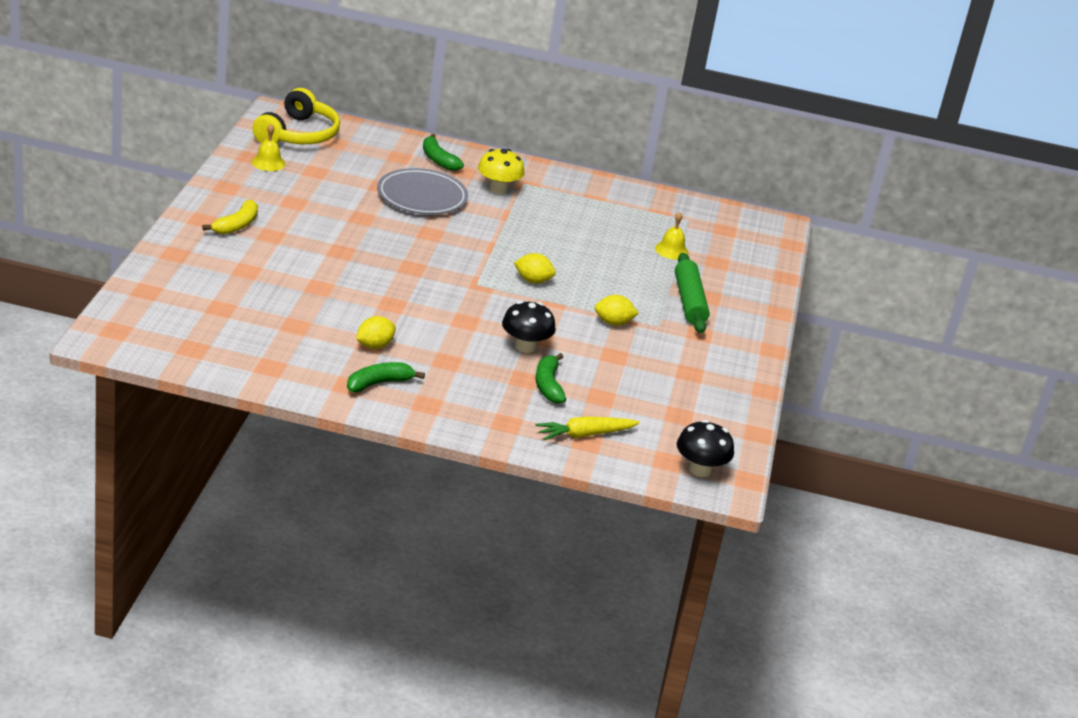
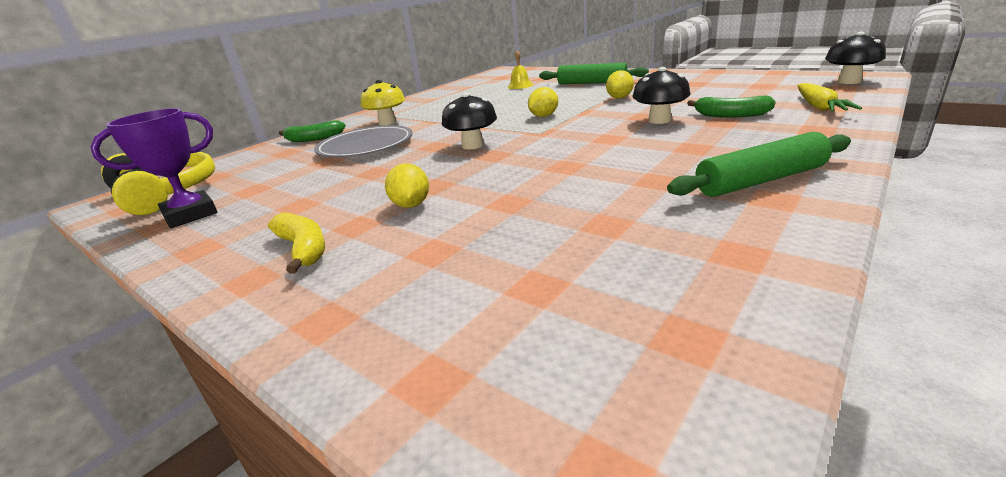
camera: 55 degrees left, 5 degrees down
(268, 163) = (190, 215): yellow bell -> purple trophy
(374, 346) = (663, 178): yellow lemon -> yellow lemon (411, 205)
(378, 383) = (760, 180): green banana -> green rolling pin
(434, 253) = (472, 145): none -> black mushroom

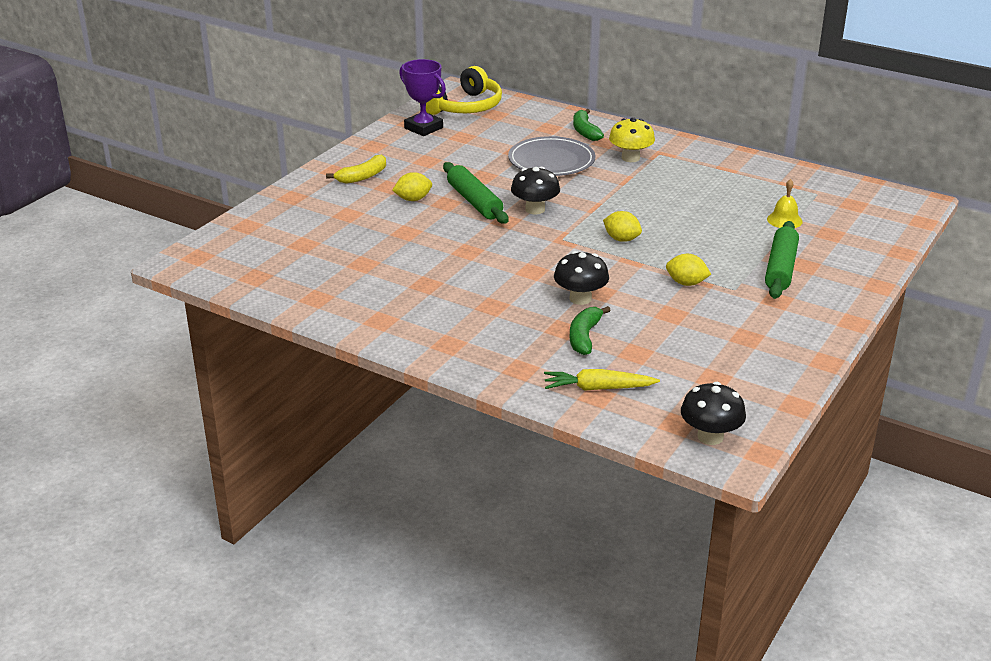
camera: 80 degrees right, 5 degrees up
(760, 180) = (411, 321): green rolling pin -> green rolling pin (474, 201)

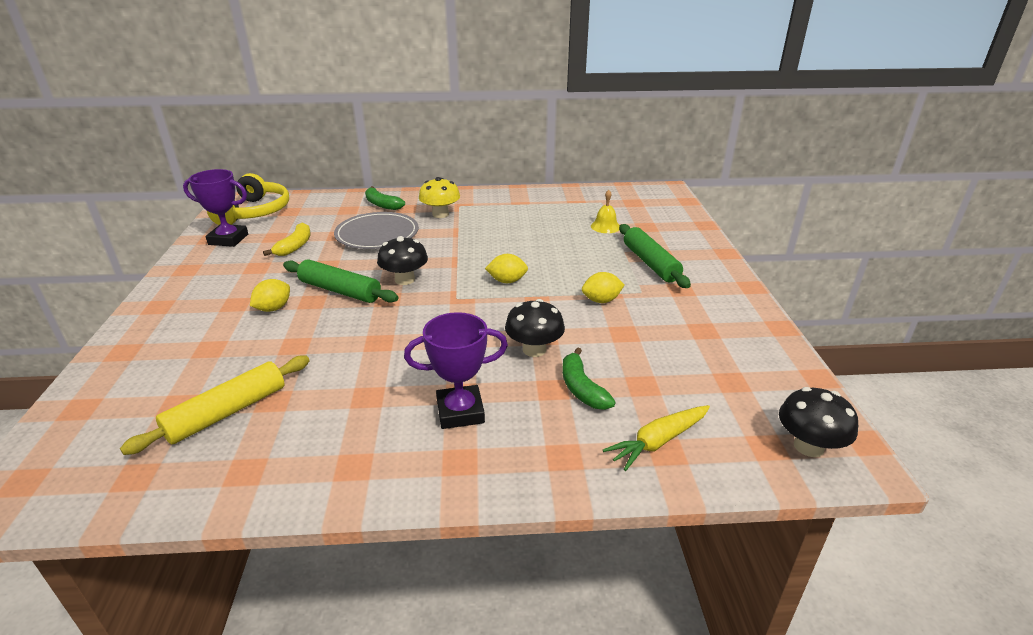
camera: 35 degrees left, 0 degrees up
(330, 260) = (227, 412): none -> yellow rolling pin
(362, 176) = (197, 303): yellow banana -> yellow banana (295, 246)
(479, 317) = (460, 412): none -> purple trophy

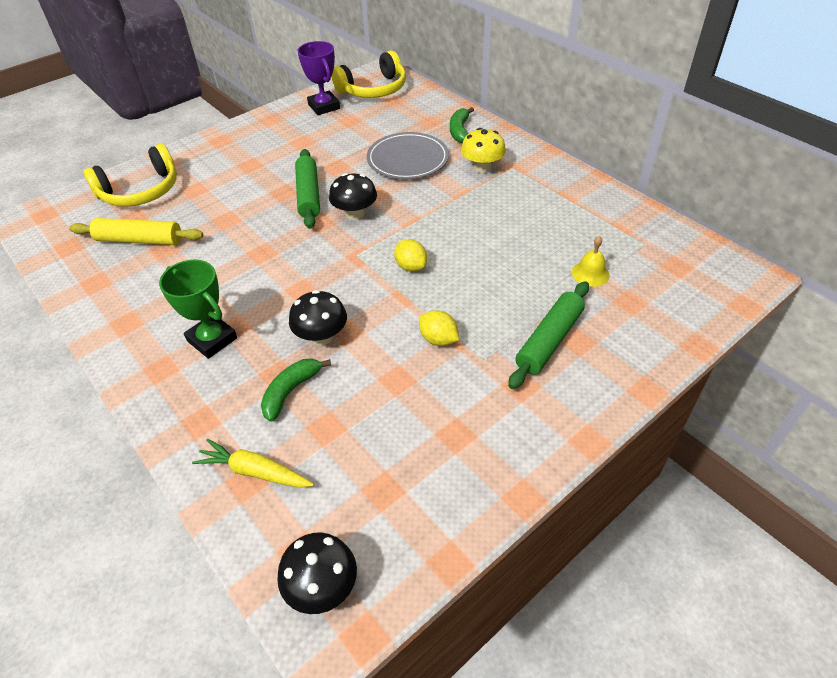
camera: 55 degrees right, 15 degrees up
(139, 384) = (141, 191): none -> yellow headphones
(273, 308) = (259, 183): yellow lemon -> none
(295, 246) = (346, 137): yellow banana -> none
(460, 412) = (212, 339): purple trophy -> green trophy

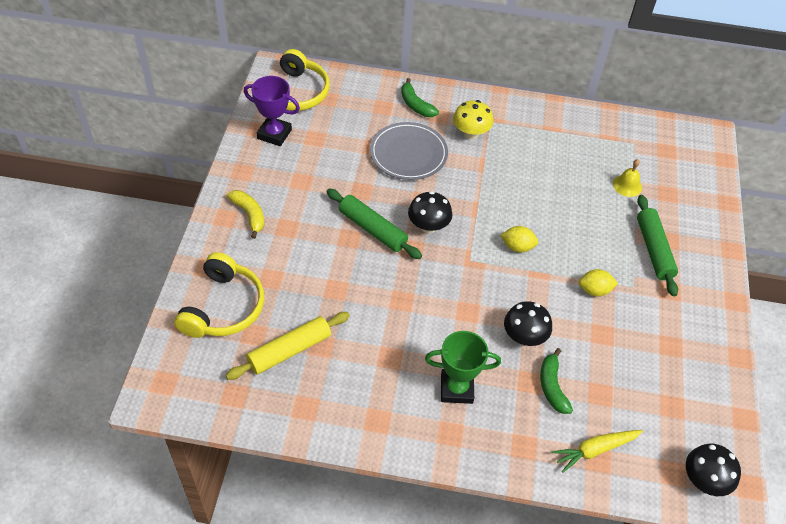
camera: 45 degrees left, 5 degrees up
(237, 146) = (249, 215): none -> yellow banana

